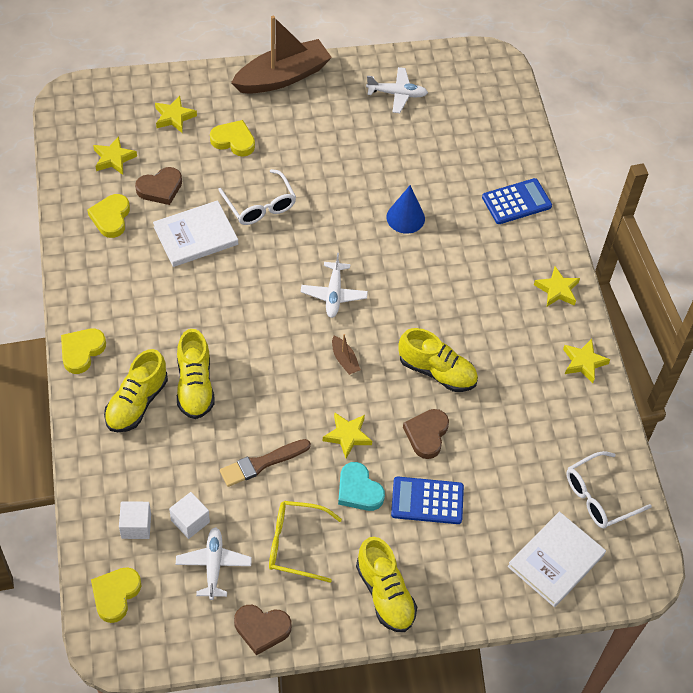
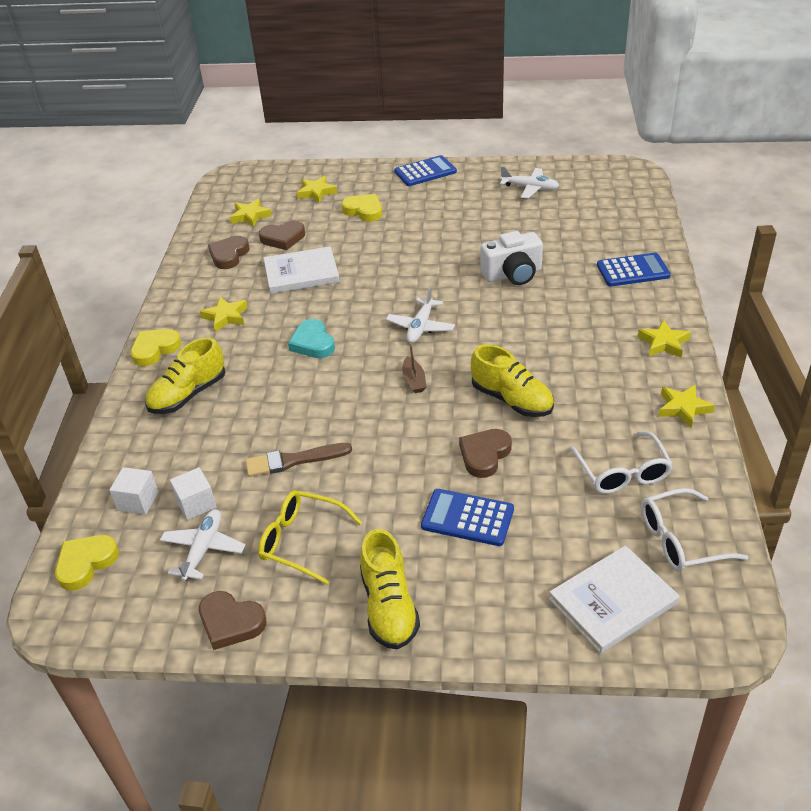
camera: 20 degrees right, 15 degrees down
(111, 218) = (229, 255): yellow heart -> brown heart
(195, 386) = (252, 387): yellow shoe -> none
(260, 206) = (371, 256): white glasses -> white glasses (622, 473)
(282, 77) = (425, 172): brown boat -> blue calculator
(347, 436) = (395, 446): yellow star -> yellow star (226, 317)
(358, 490) = (391, 498): turquoise heart -> turquoise heart (313, 343)
(405, 218) = (513, 274): blue cone -> white camera

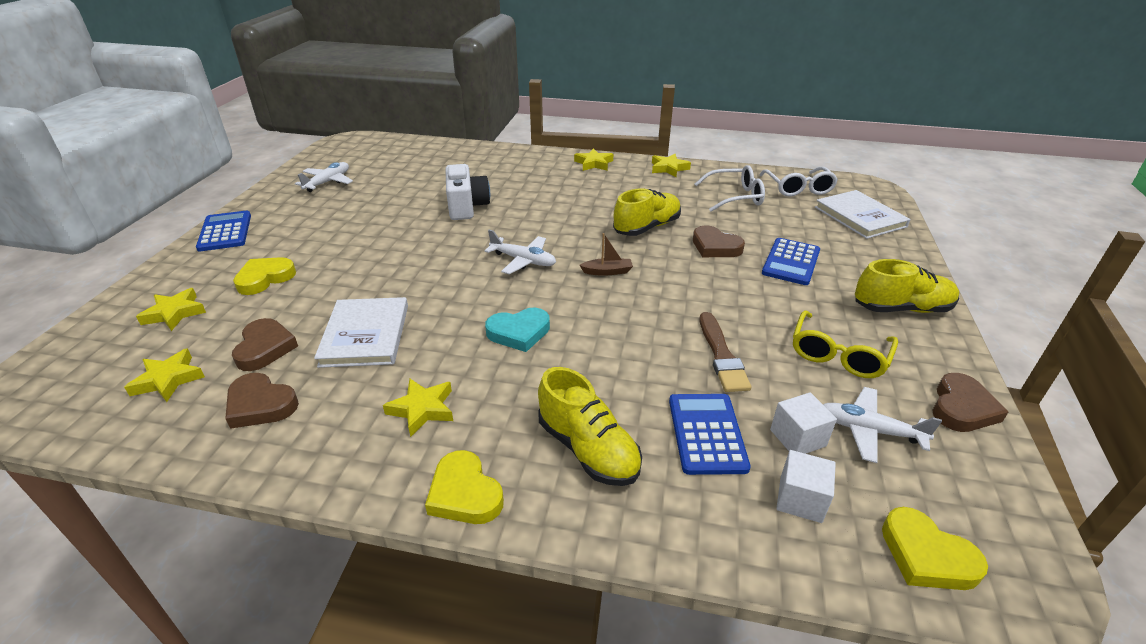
camera: 85 degrees left, 5 degrees down
(633, 271) = (496, 160): blue calculator -> blue calculator (707, 433)

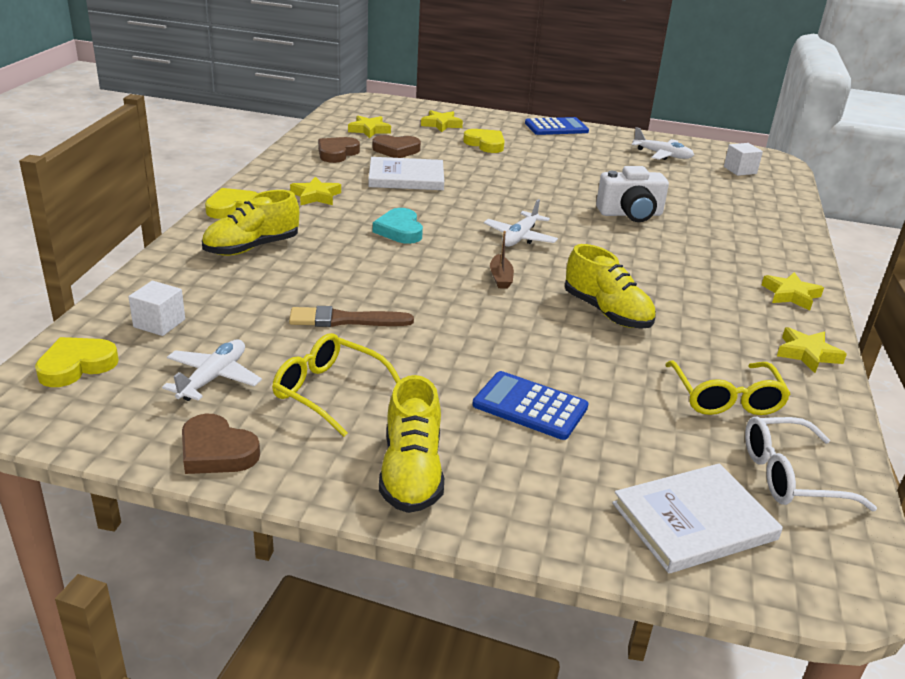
camera: 90 degrees right, 5 degrees down
(707, 433) = (246, 296): blue calculator -> none
(715, 247) = (564, 354): brown heart -> none
(735, 197) = (726, 399): white glasses -> yellow glasses
(797, 438) = (222, 337): white cube -> white cube (740, 170)

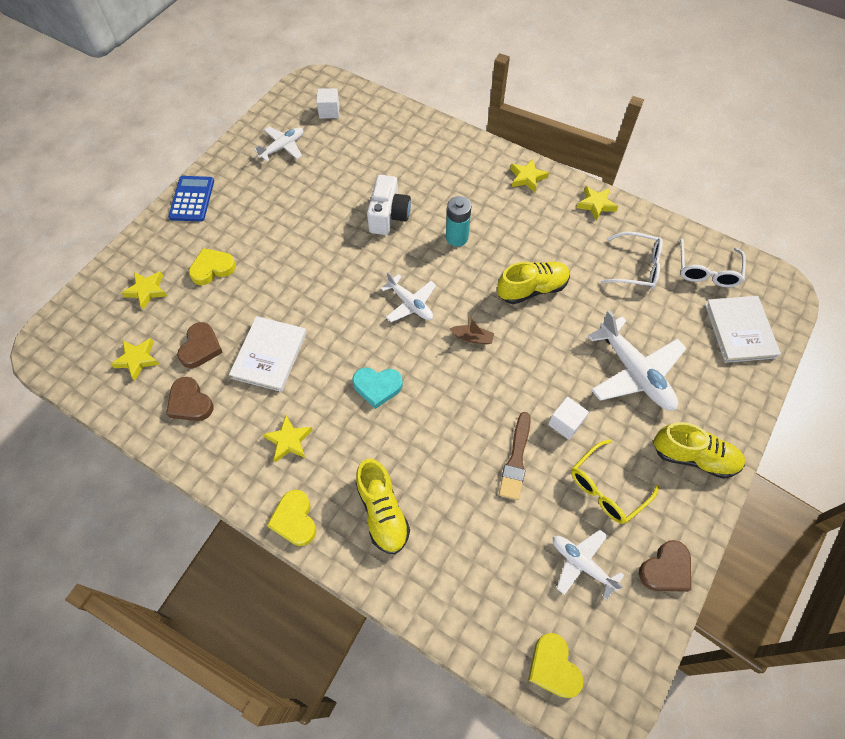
camera: 70 degrees left, 30 degrees up
(159, 323) = (499, 600): white cube -> white cube (565, 423)
(530, 406) = (634, 372): blue calculator -> white plane
(639, 256) = (457, 237): none -> turquoise battery
(726, 399) = (636, 267): yellow glasses -> white glasses

